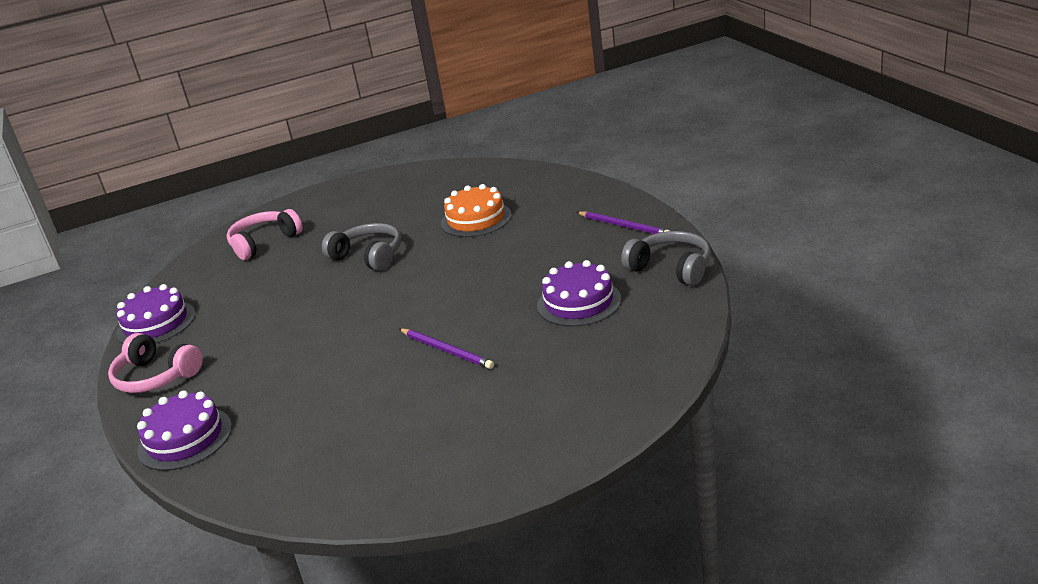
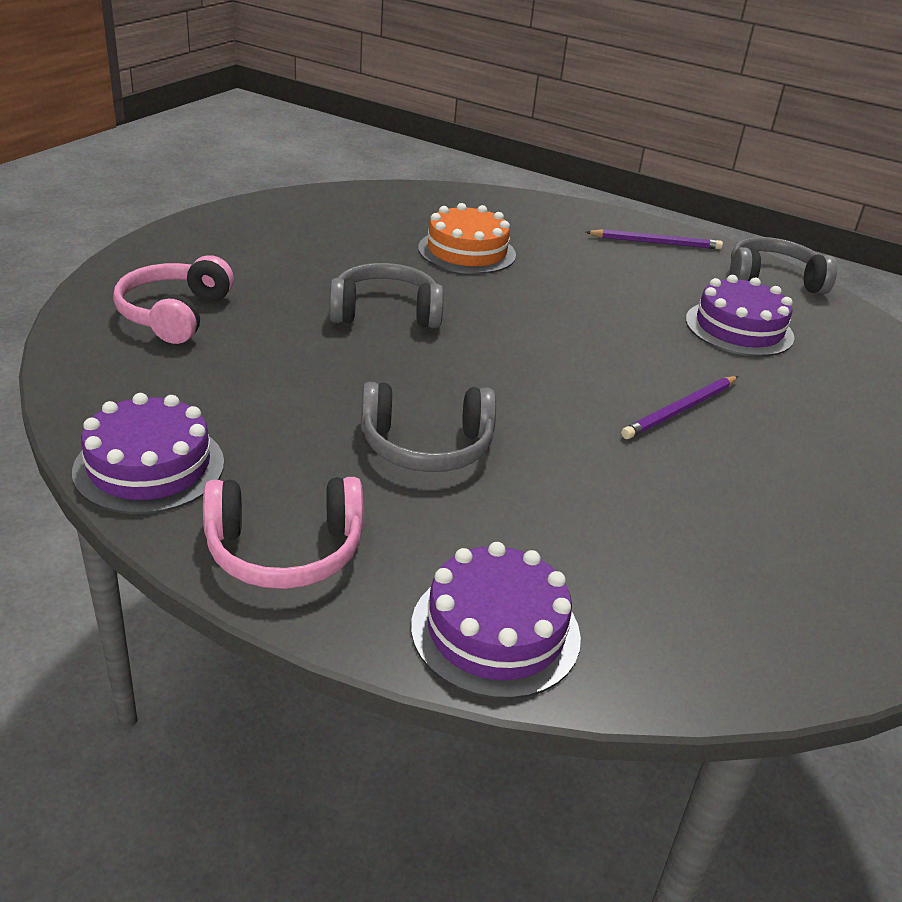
camera: 45 degrees left, 5 degrees up
(280, 340) = (426, 446): none -> grey headphones
(446, 350) = (680, 410): purple pencil -> purple pencil turned 135 degrees clockwise

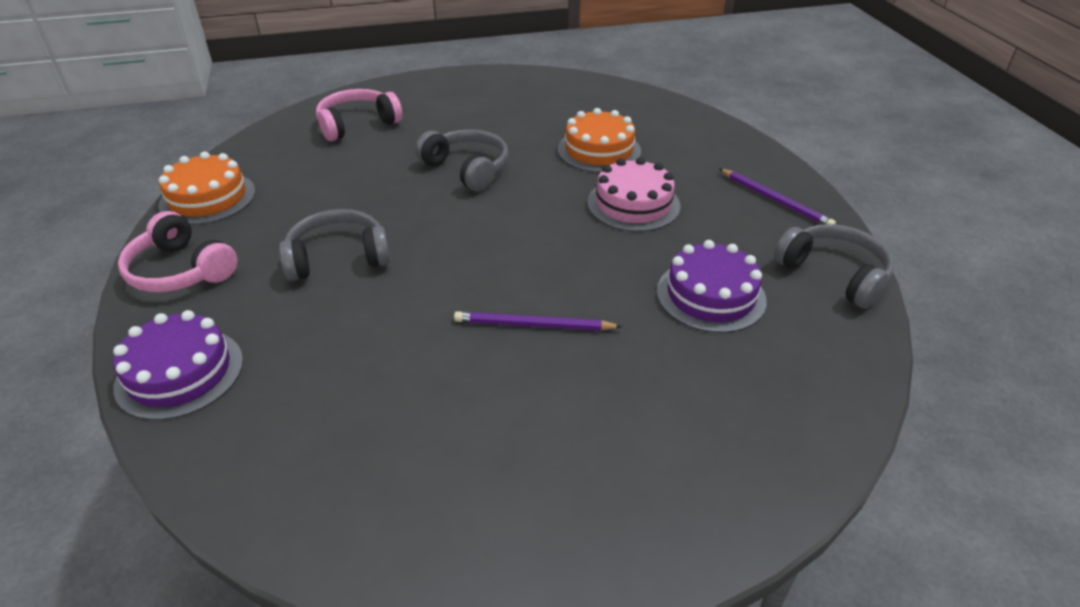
camera: 50 degrees right, 5 degrees up
(149, 466) = (208, 198): purple cake -> orange cake
(426, 446) = (338, 257): grey headphones -> grey headphones turned 120 degrees clockwise
(574, 285) = (633, 204): none -> pink cake

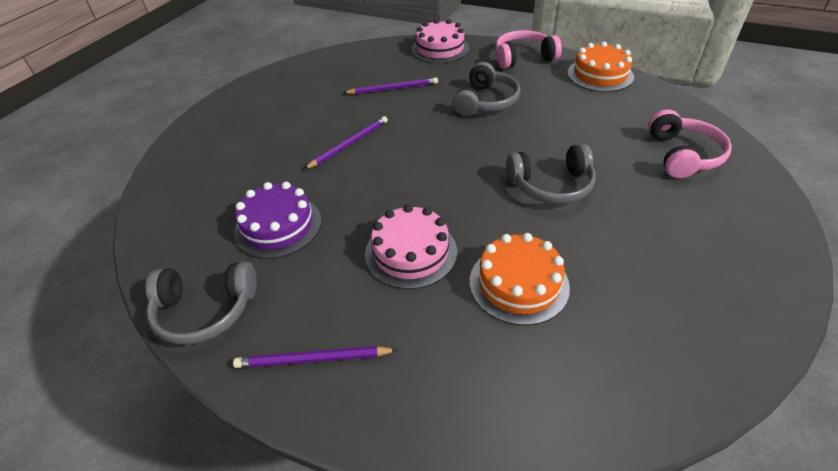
camera: 130 degrees right, 5 degrees up
(180, 373) = (440, 49): purple cake -> pink cake
(360, 359) = (393, 89): none -> purple pencil

